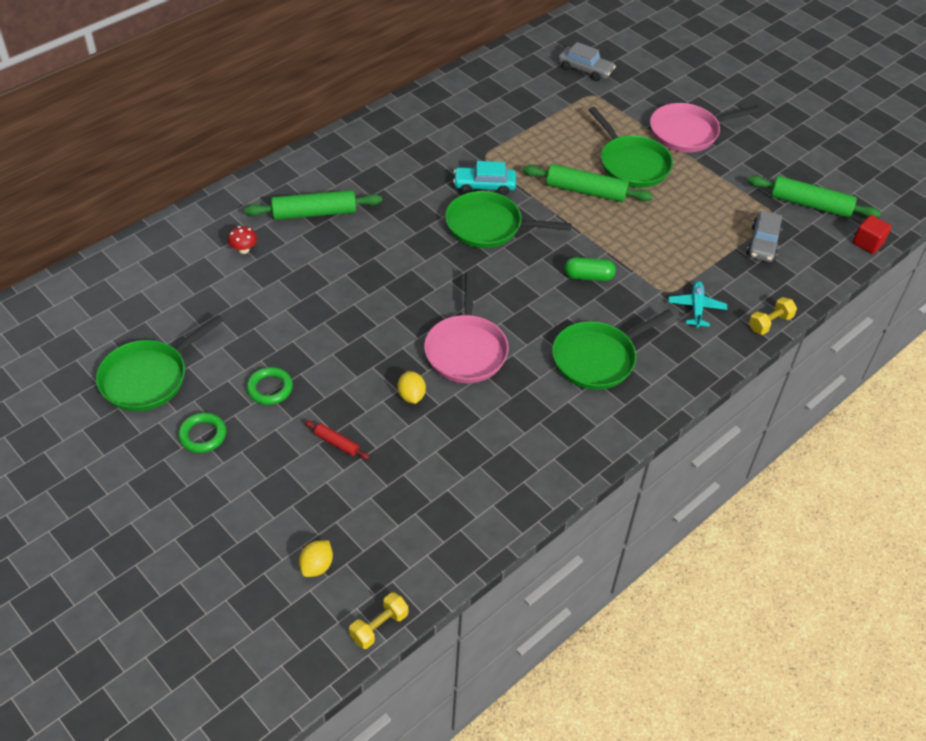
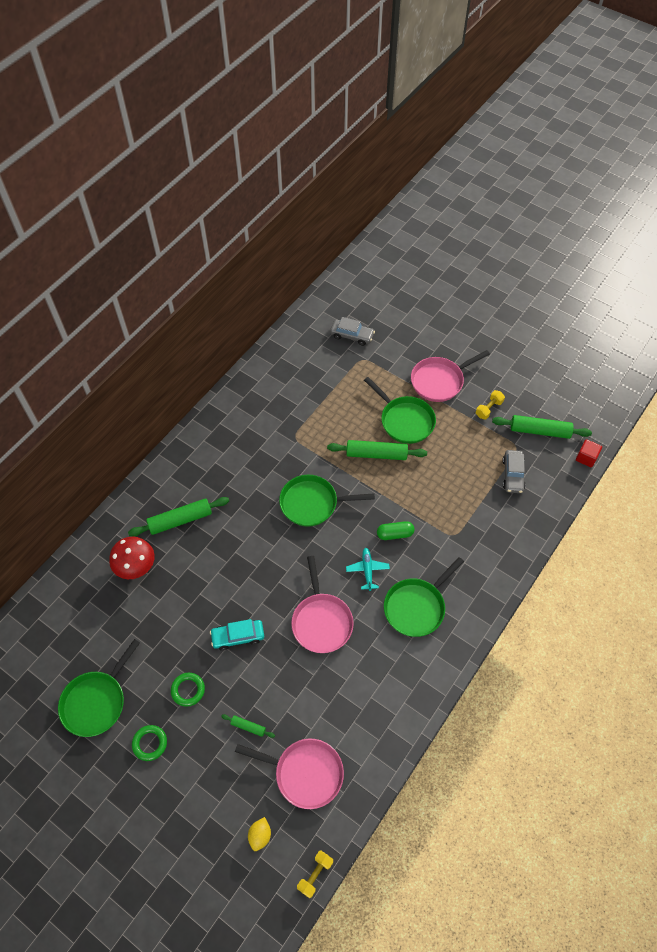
camera: 10 degrees left, 10 degrees up
(244, 250) = (136, 567): red mushroom -> red mushroom, size x1.98
(336, 443) = (248, 727): red rolling pin -> green rolling pin
(397, 509) = (305, 773): none -> pink pan
(411, 396) = (291, 672): yellow lemon -> none
(484, 186) = (301, 465): turquoise car -> turquoise car (238, 636)
(696, 308) = (477, 545): turquoise plane -> turquoise plane (367, 570)
(770, 323) = (530, 547): yellow dumbbell -> yellow dumbbell (488, 409)

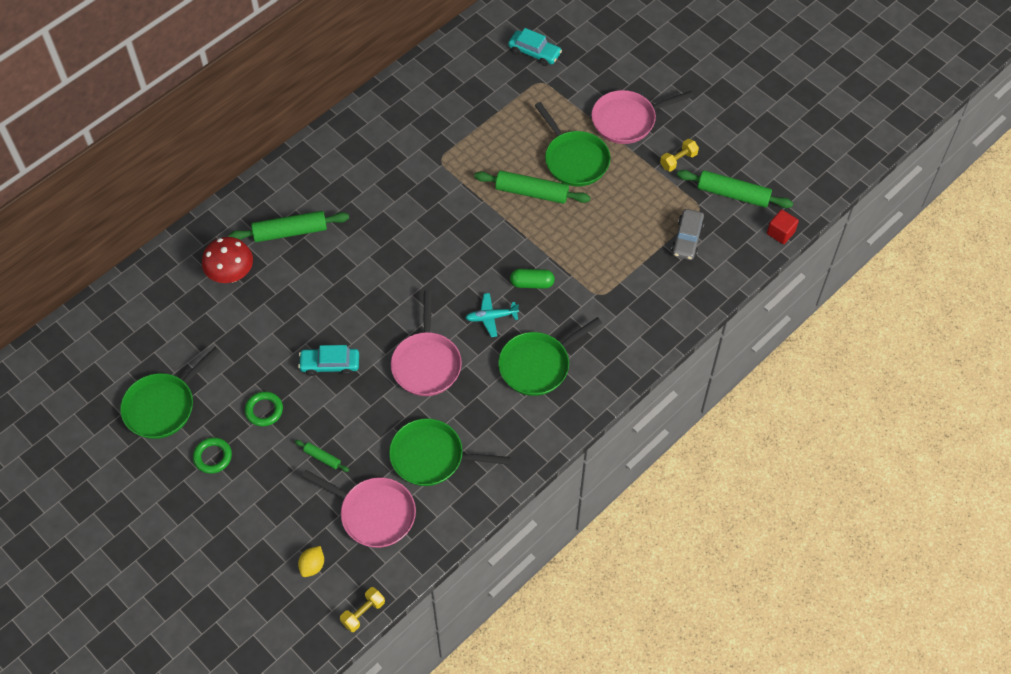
camera: 10 degrees right, 0 degrees up
(312, 503) = (445, 236): green pan -> green pan (432, 457)
(352, 335) = (534, 52): grey car -> turquoise car
(367, 570) = (491, 317): turquoise plane -> turquoise plane turned 105 degrees counterclockwise

